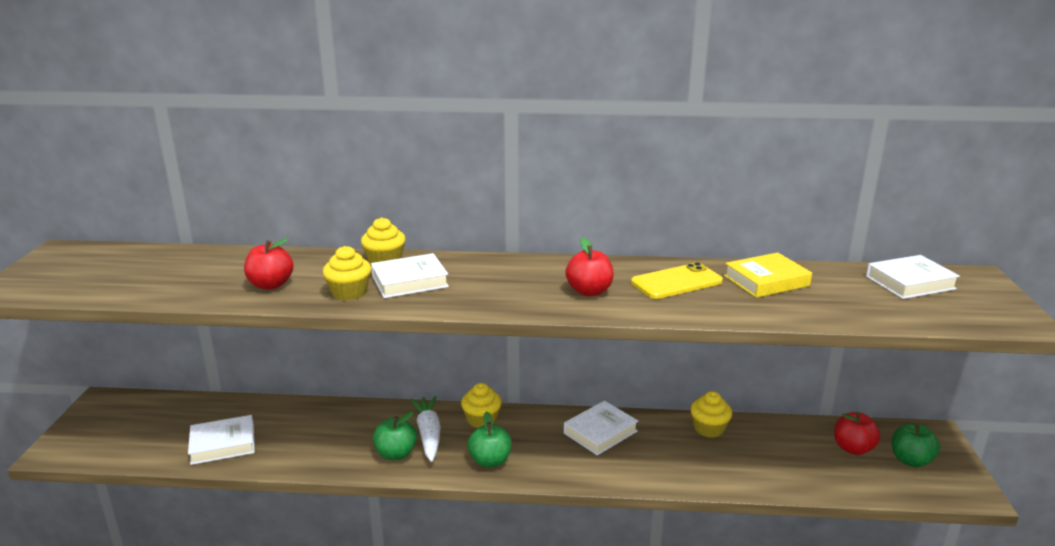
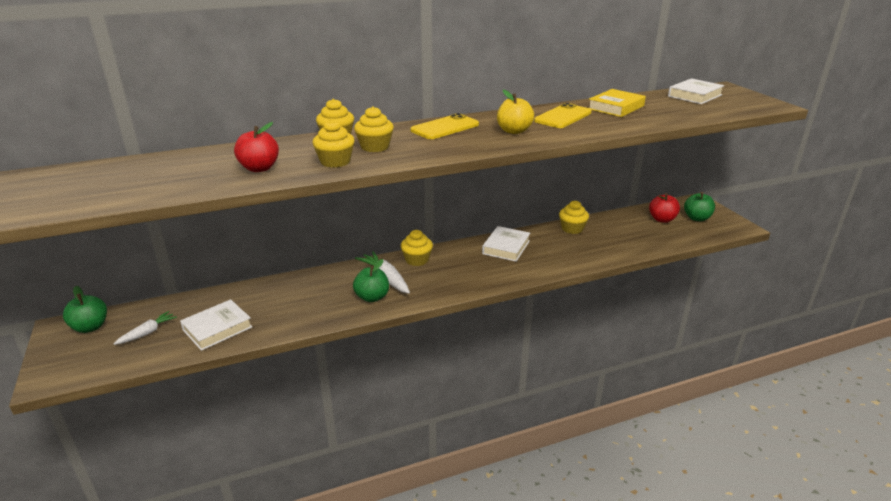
camera: 25 degrees left, 5 degrees up
(162, 429) = (147, 333): none -> white carrot
(409, 281) = (375, 147): white book -> yellow cupcake
(490, 461) = (446, 283): green apple -> green apple (90, 327)
(514, 270) = (445, 127): none -> yellow phone
(589, 291) = (514, 131): red apple -> yellow apple

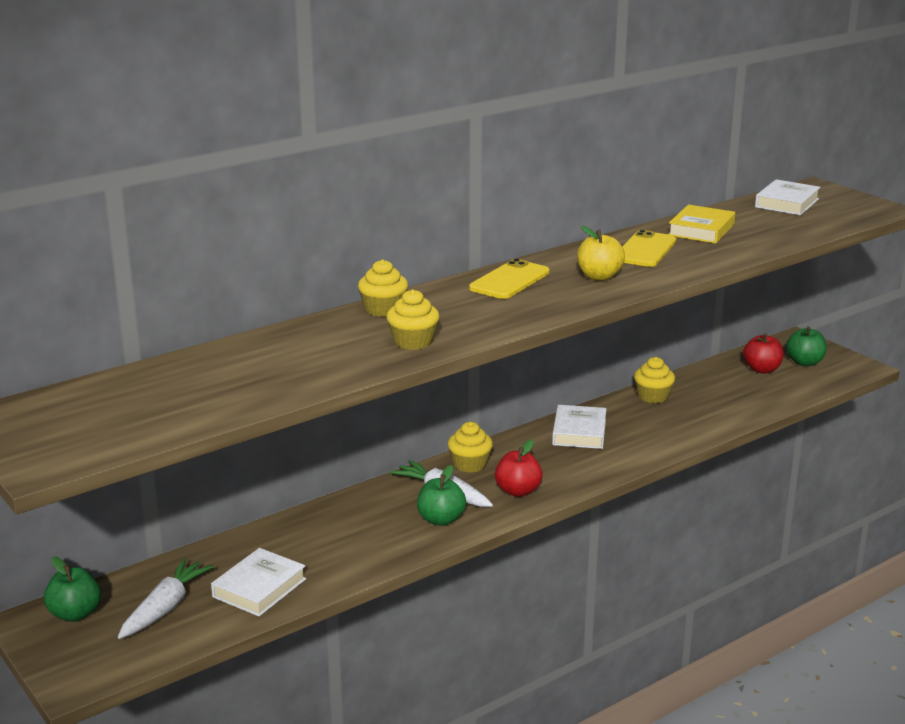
camera: 15 degrees left, 5 degrees down
(147, 333) = (165, 608): white carrot -> white carrot, size x1.58
(259, 168) = (326, 361): red apple -> red apple (518, 491)
(375, 147) = (444, 317): yellow cupcake -> none

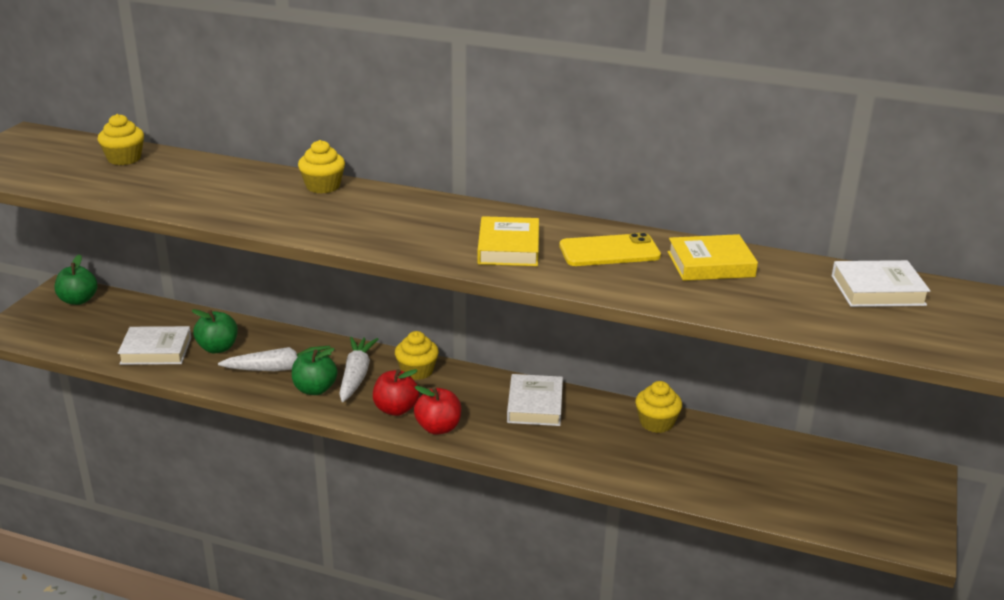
camera: 55 degrees right, 5 degrees up
(165, 608) = (106, 327): white carrot -> white carrot (279, 368)
(413, 342) = (269, 214): yellow cupcake -> yellow cupcake (124, 158)
(509, 280) = (447, 214): yellow phone -> none
(579, 432) = (535, 405): white book -> white book turned 60 degrees counterclockwise
(599, 276) = (508, 248): yellow apple -> yellow book
(762, 369) = (809, 472): red apple -> red apple (438, 428)
(804, 362) = (869, 497): green apple -> green apple (218, 348)

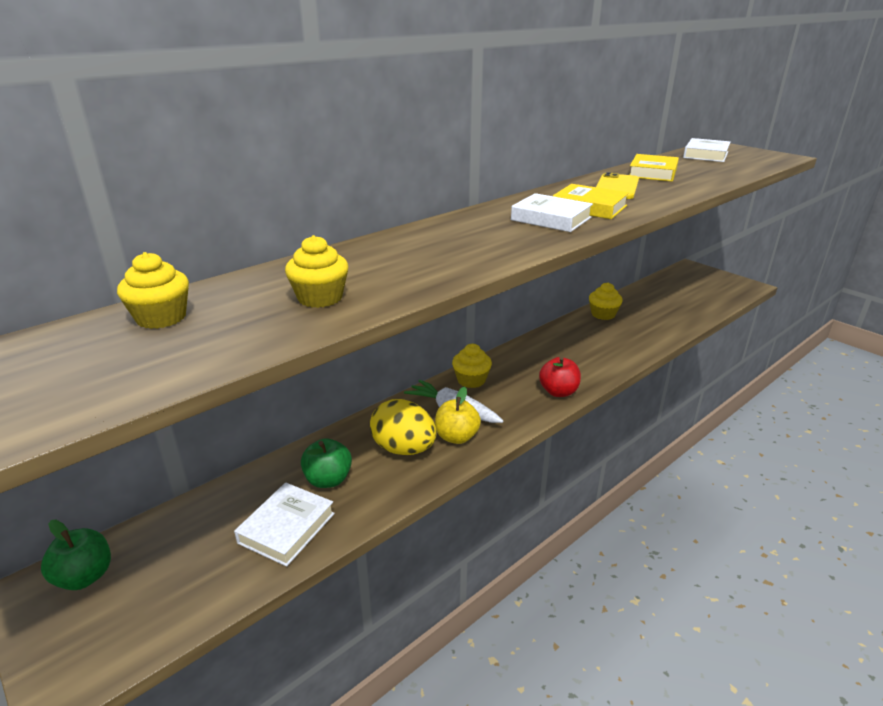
camera: 60 degrees left, 0 degrees up
(279, 368) = (403, 449): white carrot -> yellow egg
(315, 389) = (456, 437): green apple -> yellow apple
(323, 186) = (397, 240): yellow cupcake -> yellow cupcake (320, 298)
(396, 409) = (519, 404): red apple -> none
(535, 405) = (555, 347): white book -> white book (551, 219)

